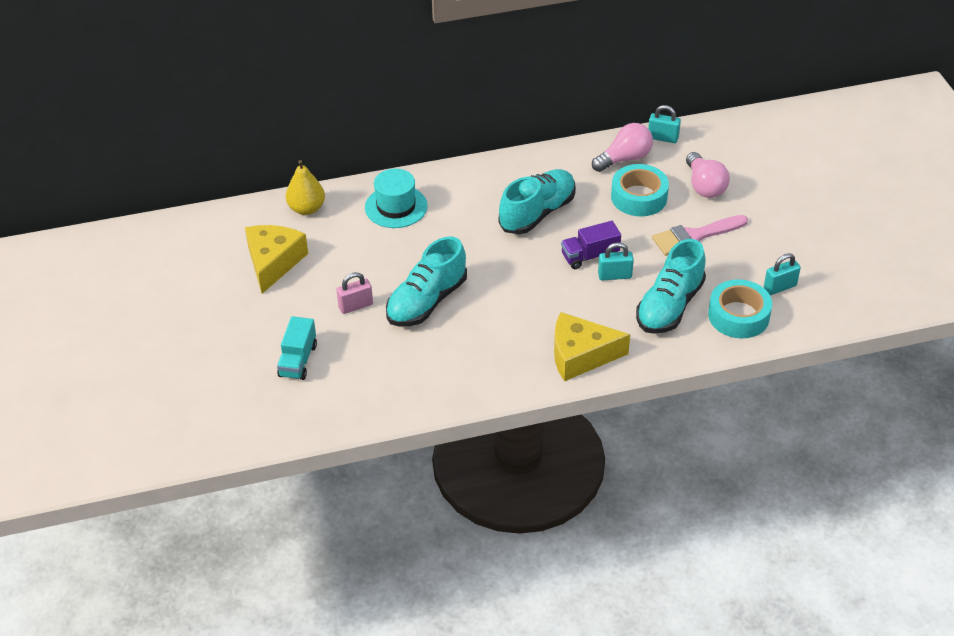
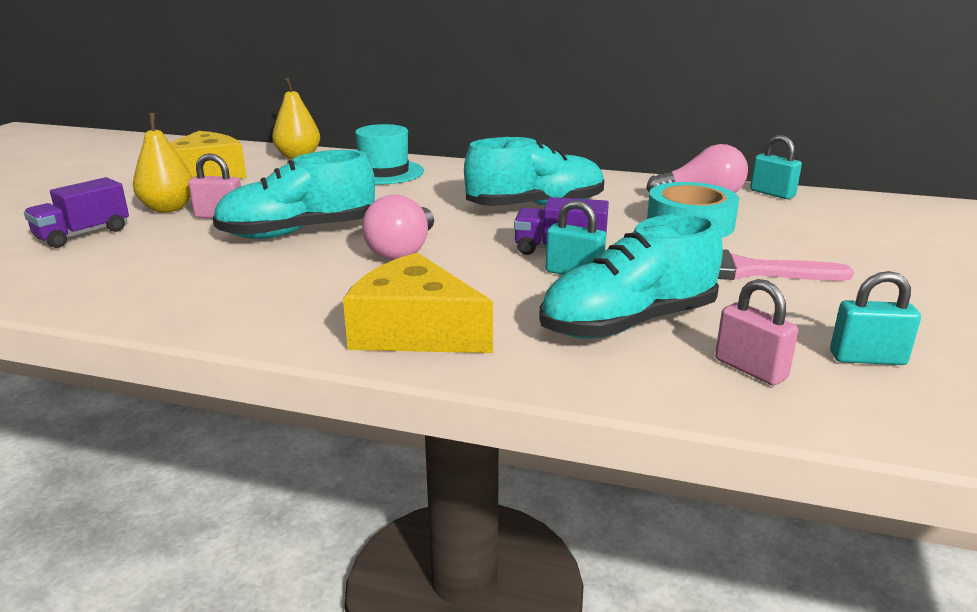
camera: 30 degrees right, 20 degrees down
(298, 360) = (83, 234): turquoise truck -> purple truck
(309, 312) = (168, 208): none -> yellow pear
(704, 186) = (802, 236): pink light bulb -> pink light bulb (403, 250)
(738, 316) = (750, 369): turquoise tape -> pink padlock

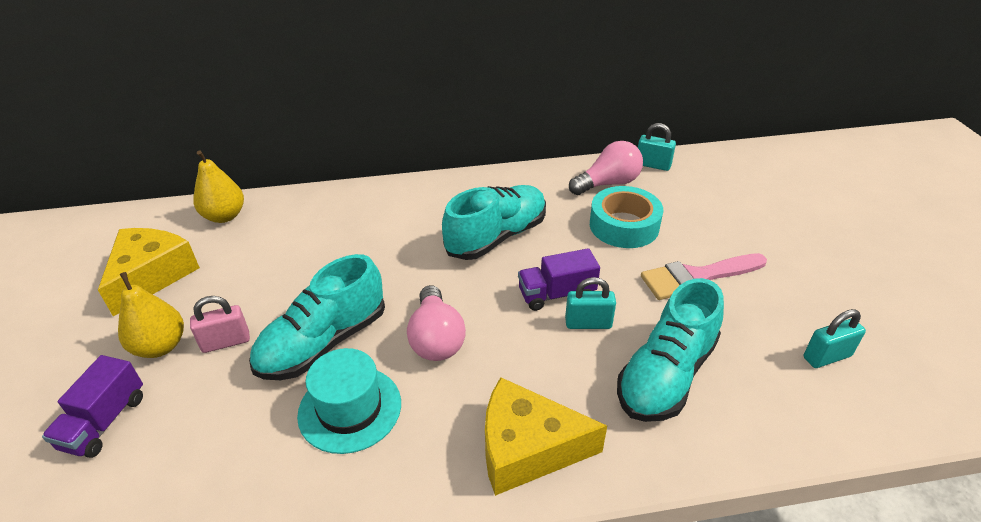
camera: 25 degrees left, 15 degrees up
(384, 172) = (329, 220): turquoise hat -> turquoise hat (350, 409)
(750, 369) = (771, 398): pink padlock -> none

